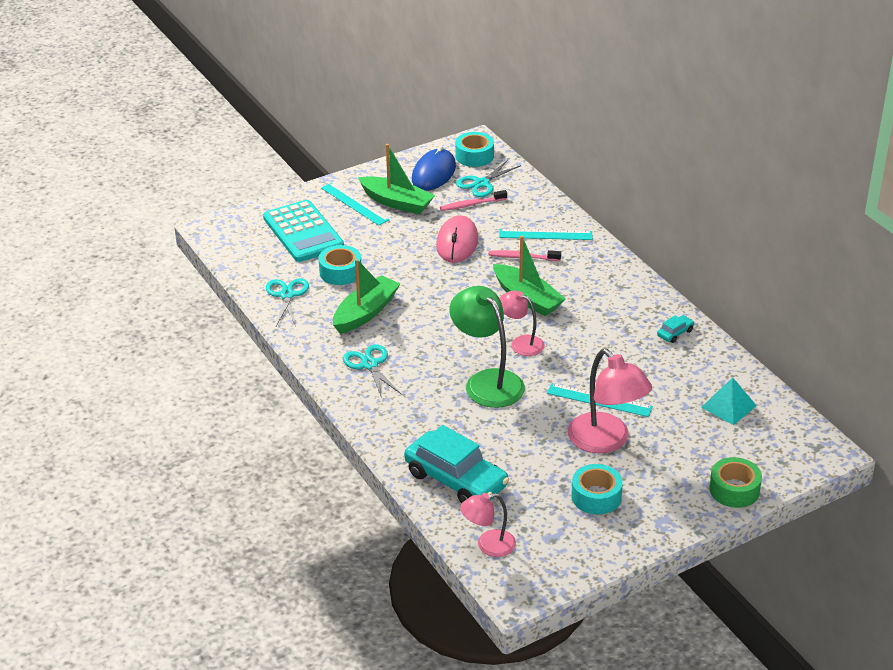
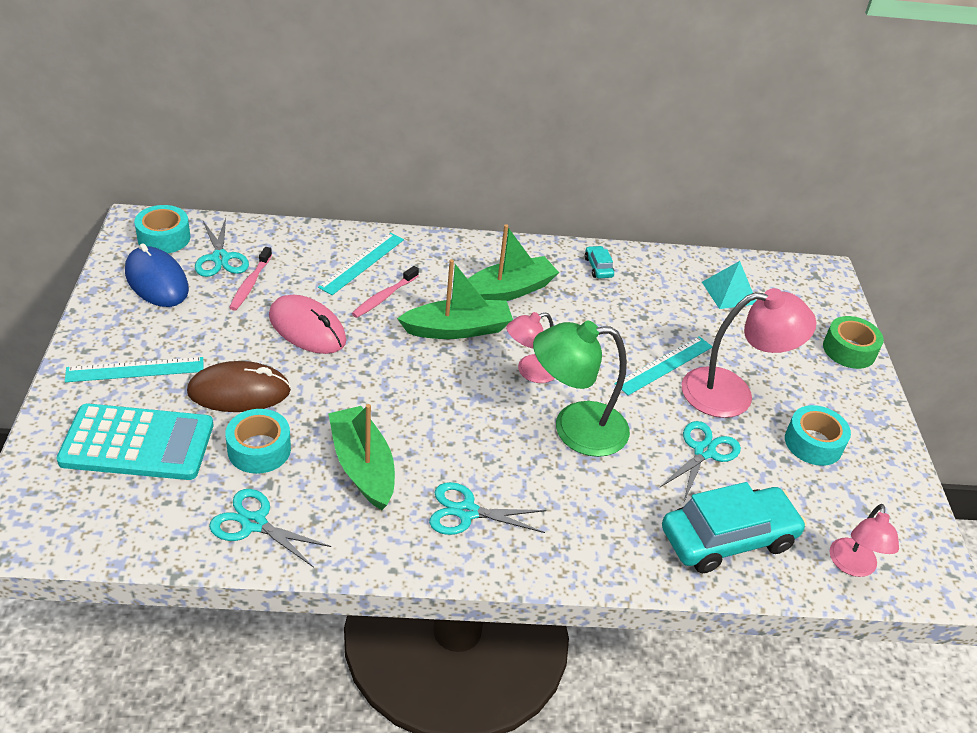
camera: 65 degrees left, 5 degrees up
(376, 245) = (239, 391): none -> brown mouse
(397, 202) = (176, 335): green boat -> green boat (507, 291)
(528, 445) = (704, 452): none -> turquoise scissors

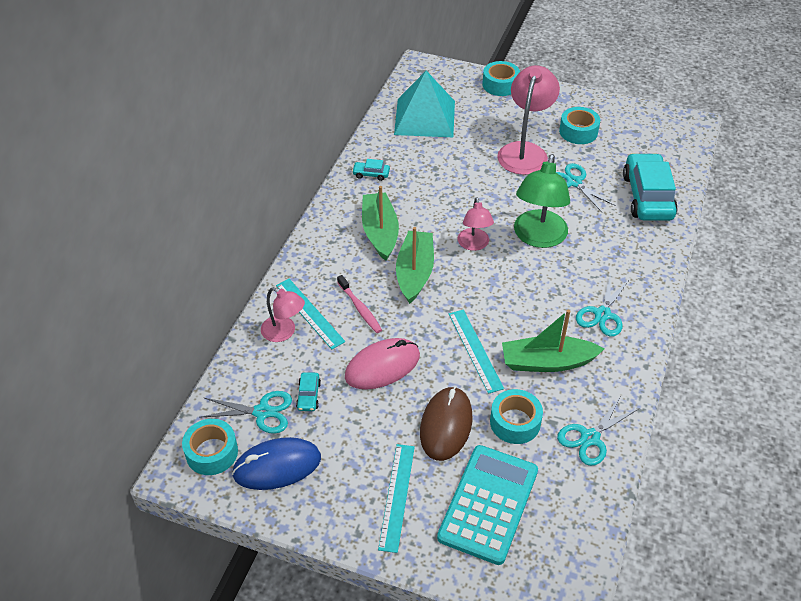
camera: 65 degrees left, 5 degrees up
(250, 284) = (309, 395): pink toothbrush -> turquoise car
(664, 365) = (488, 174): turquoise ruler -> turquoise ruler (475, 350)
(729, 292) = (424, 117): turquoise pyramid -> turquoise pyramid, size x1.83
(849, 350) = (500, 85): green tape -> turquoise tape
(852, 566) = (676, 152): pink lamp -> pink lamp (284, 332)

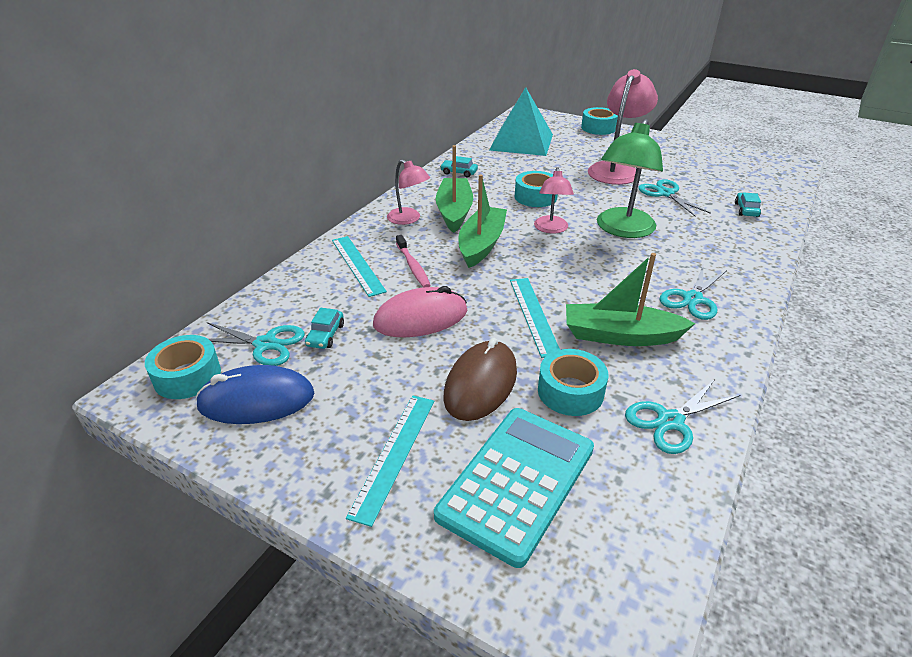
camera: 10 degrees right, 10 degrees down
(284, 332) = (323, 277): pink lamp -> pink lamp (408, 219)
(578, 132) = (672, 161): turquoise tape -> turquoise tape (535, 197)
(647, 196) = (746, 210): turquoise car -> turquoise car, size x0.42

